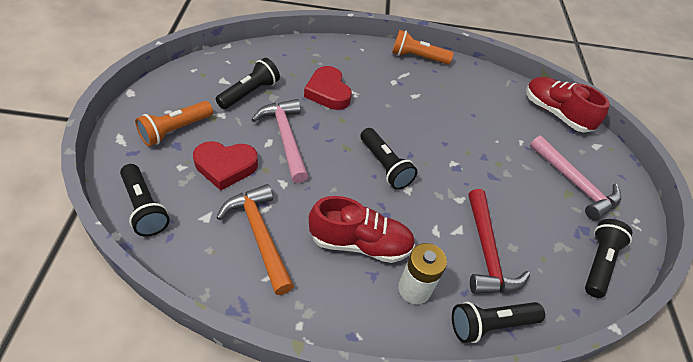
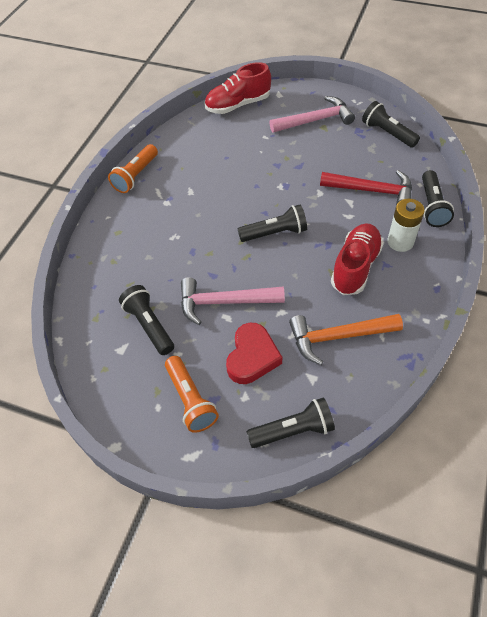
camera: 65 degrees left, 5 degrees up
(328, 92) = (167, 257): red heart -> none

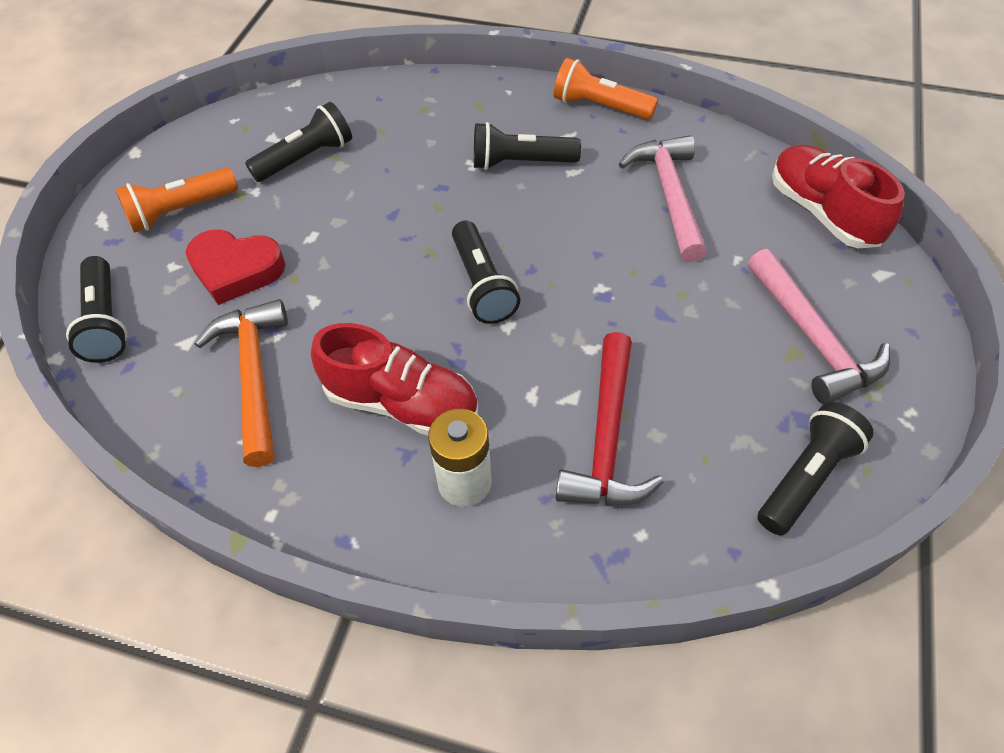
camera: 85 degrees right, 0 degrees up
(224, 302) = (338, 231): pink hammer -> pink hammer (669, 195)
(432, 206) = (571, 554): black flashlight -> black flashlight (520, 163)

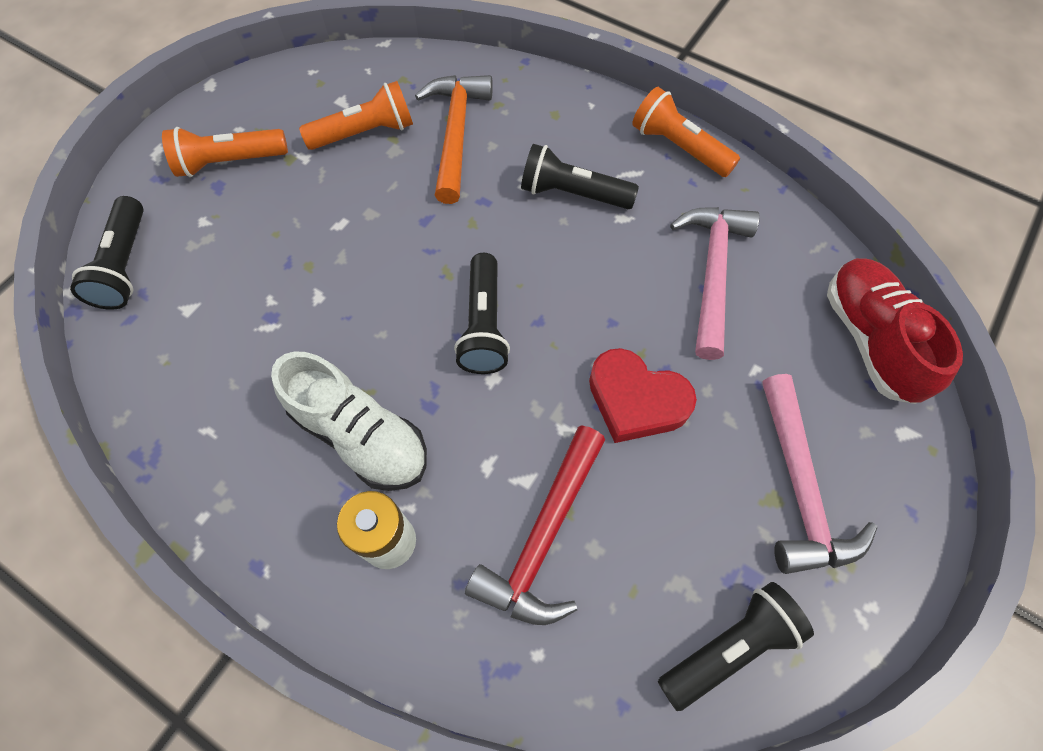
camera: 15 degrees right, 10 degrees up
(236, 270) = (258, 242): red heart -> red heart (636, 400)
(254, 376) = (236, 363): orange hammer -> orange hammer (456, 134)
(306, 158) = (365, 133): black flashlight -> orange flashlight
(402, 403) = (361, 435): red shoe -> white shoe

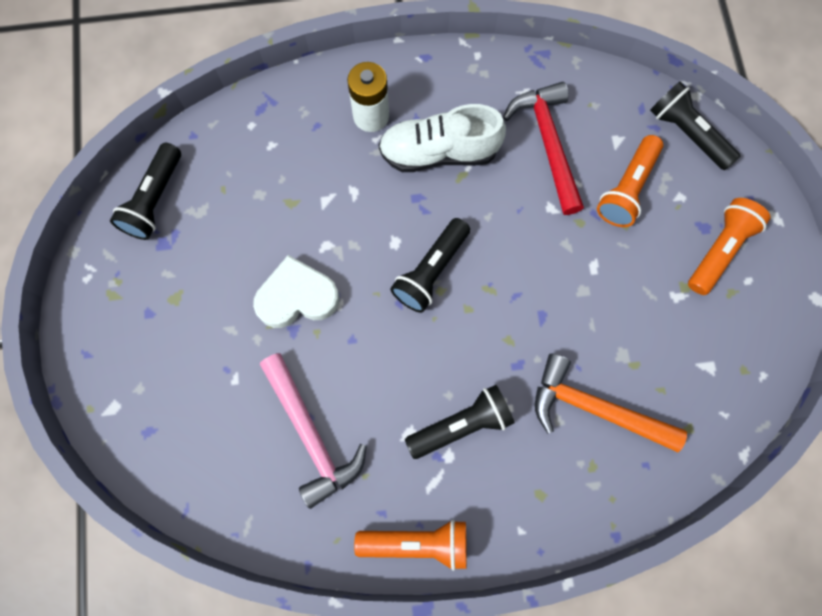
camera: 140 degrees right, 10 degrees up
(365, 133) = (659, 353): orange flashlight -> orange flashlight (627, 189)
(456, 134) = (594, 408): orange hammer -> orange hammer turned 150 degrees clockwise
(484, 325) = (431, 271): black flashlight -> black flashlight turned 105 degrees counterclockwise
(543, 536) = (291, 179): red hammer -> red hammer (548, 144)
(636, 400) = (297, 297): red heart -> white heart
(799, 487) = (163, 317): pink hammer -> none
(870, 339) = (169, 466): red shoe -> none

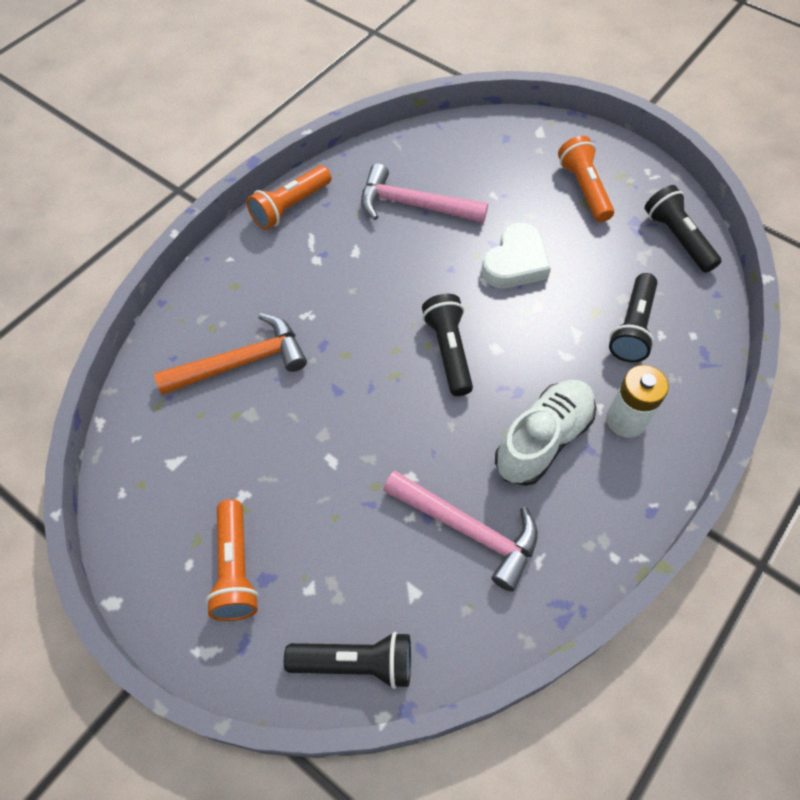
camera: 135 degrees right, 15 degrees down
(461, 424) = (326, 281): black flashlight -> black flashlight (632, 327)
(548, 144) = (468, 530): red hammer -> pink hammer
(627, 189) = (363, 551): orange flashlight -> orange flashlight (584, 189)

